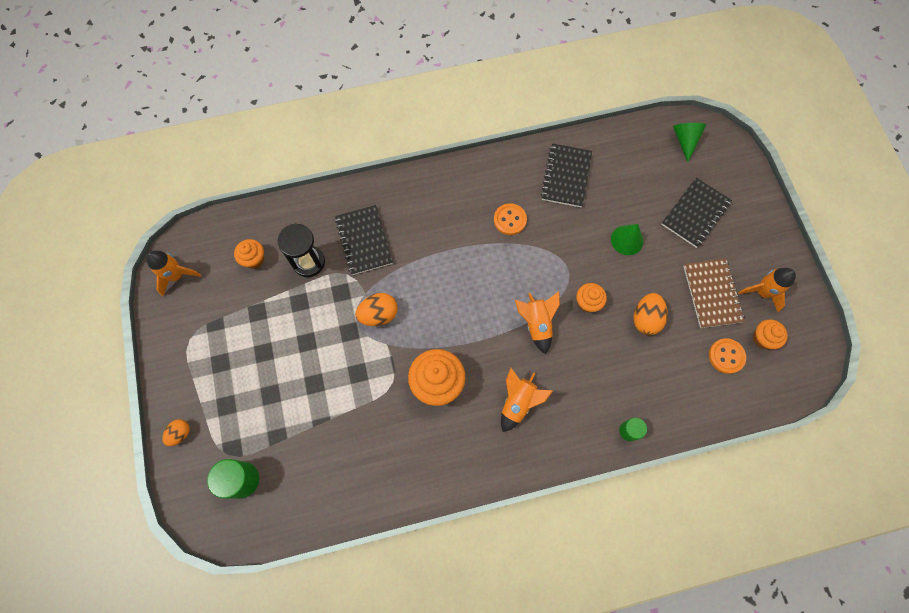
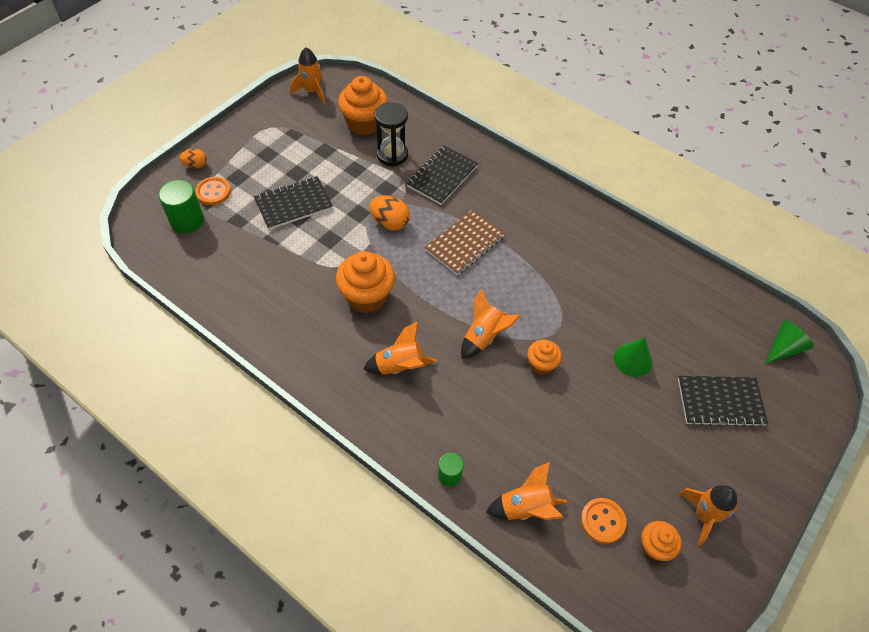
camera: 50 degrees right, 15 degrees down
(254, 259) = (364, 124): orange cupcake -> orange cupcake, size x1.78
(510, 220) = (558, 259): orange button -> orange button (213, 192)
(566, 176) = (642, 275): black notebook -> black notebook (293, 204)
(645, 319) = (571, 423): orange egg -> none
(686, 397) = (526, 507): none -> orange rocket
(712, 294) = (654, 467): brown notebook -> brown notebook (464, 244)

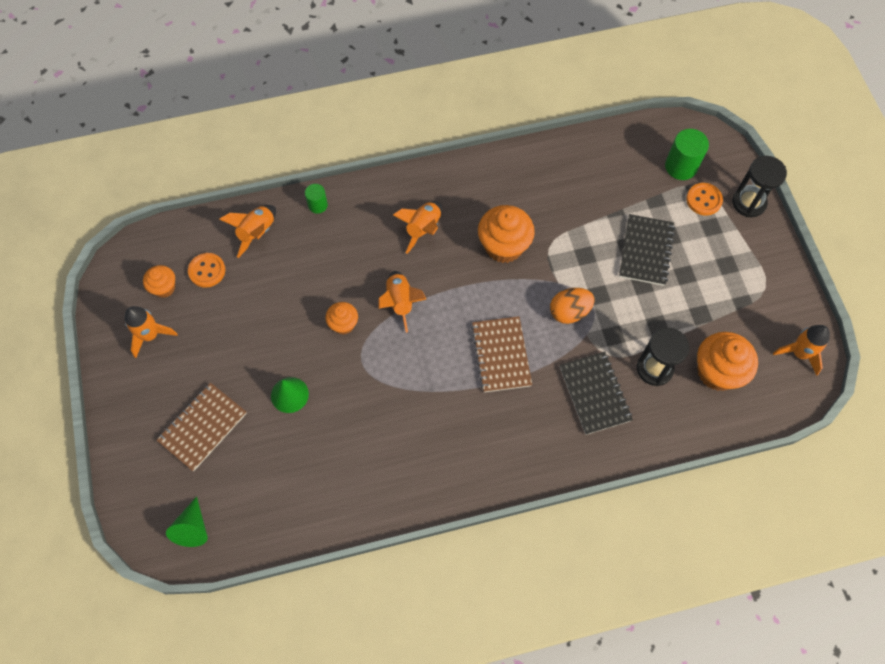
camera: 130 degrees right, 10 degrees up
(196, 165) = (748, 203): orange egg -> black hourglass
(720, 402) = (203, 427): black notebook -> brown notebook

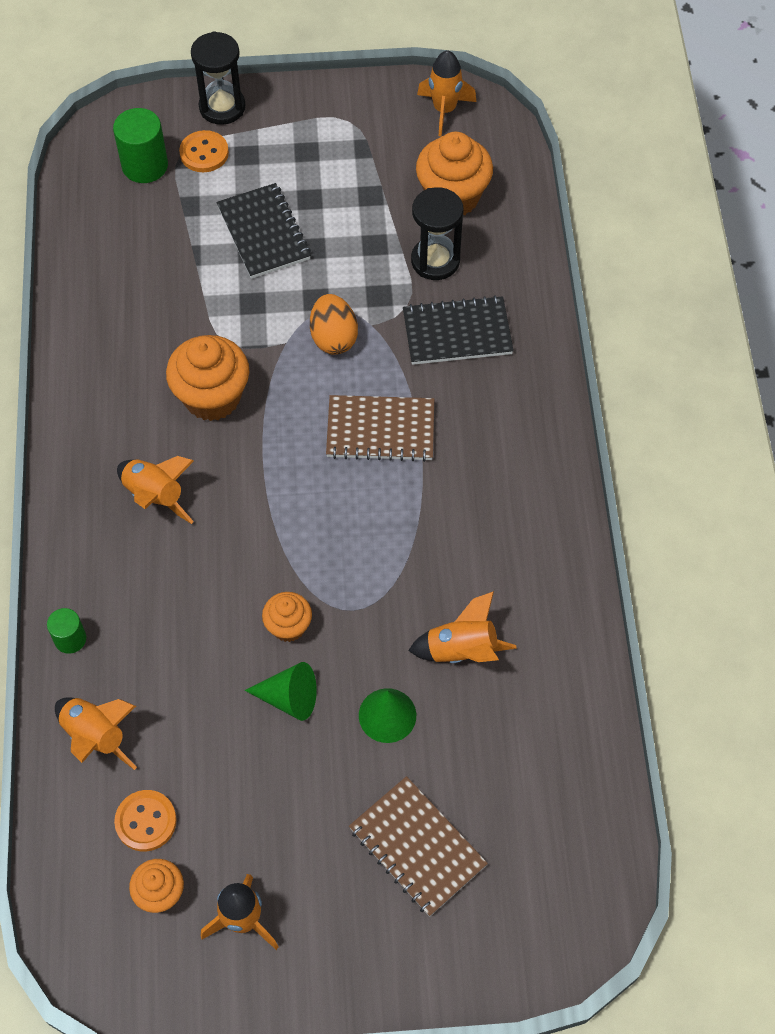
camera: 80 degrees left, 5 degrees down
(192, 528) = (573, 873): green cone -> green cone (289, 698)
(400, 302) = (270, 544): orange rocket -> orange rocket (462, 650)
(646, 251) = (264, 233): black notebook -> black notebook turned 45 degrees clockwise

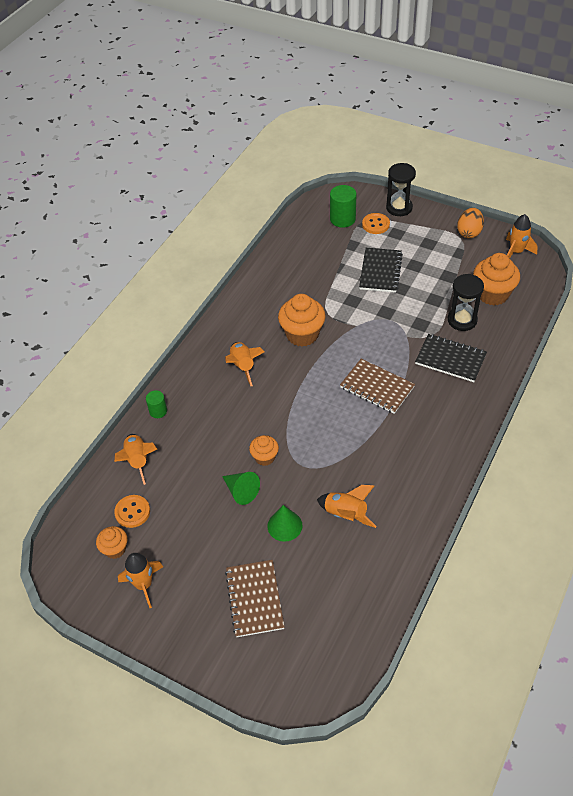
camera: 35 degrees right, 10 degrees down
(333, 338) = (382, 334): orange egg -> orange egg (469, 232)

